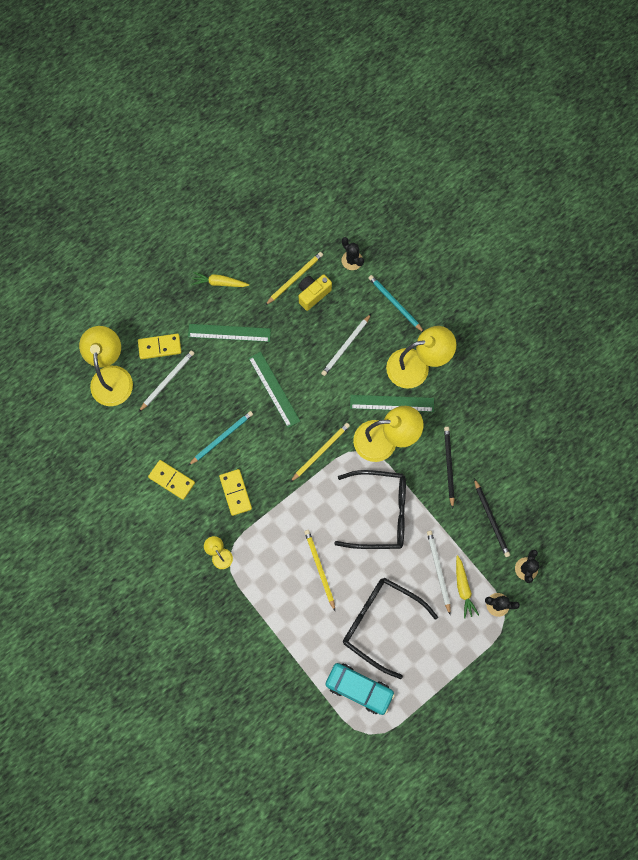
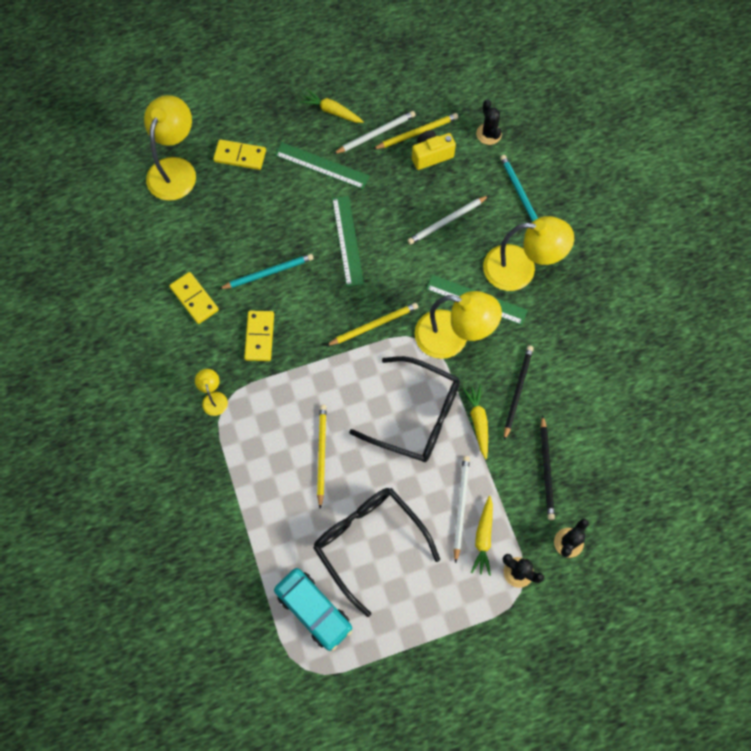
camera: 20 degrees right, 5 degrees down
(167, 380) = (233, 193): white pencil -> white pencil (376, 134)
(428, 500) = (478, 422): none -> yellow carrot

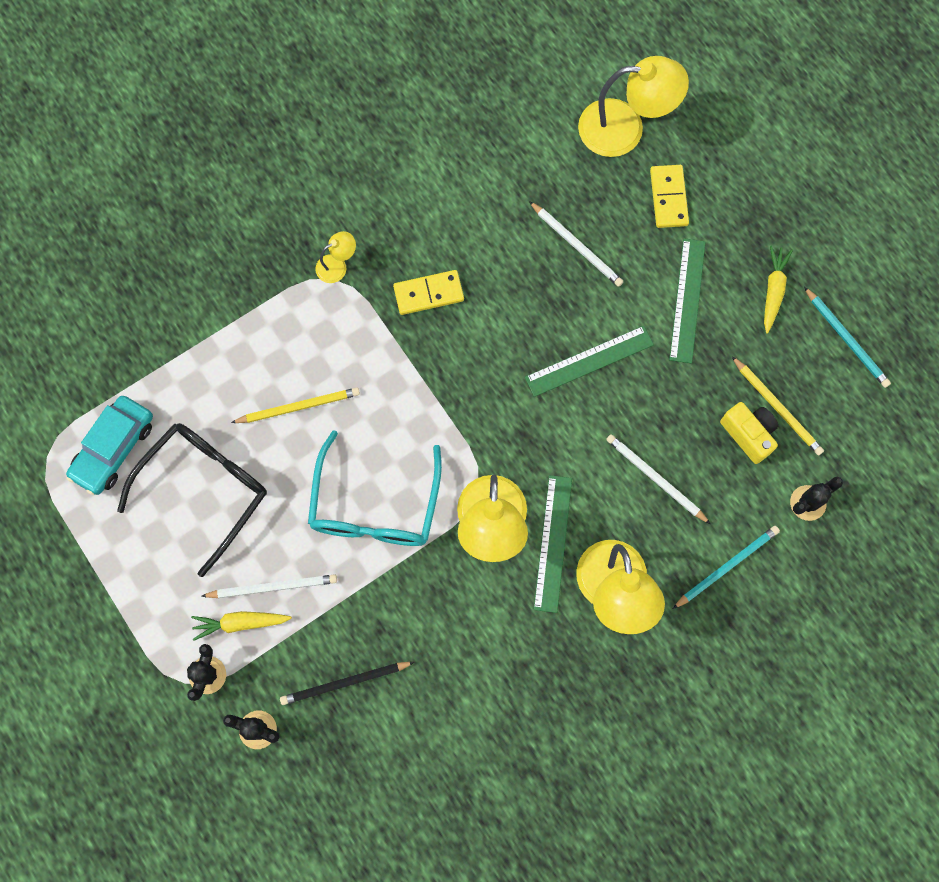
camera: 75 degrees right, 5 degrees up
(194, 299) = (457, 205): yellow domino -> none
(268, 273) = (516, 279): turquoise pencil -> turquoise pencil (846, 339)
(374, 325) = (481, 424): yellow pencil -> none
(376, 134) = (758, 355): white pencil -> white pencil (577, 246)
(416, 416) = (375, 506): black glasses -> turquoise glasses
(478, 422) = (386, 583): yellow carrot -> none
(517, 391) = (440, 624): black pencil -> none

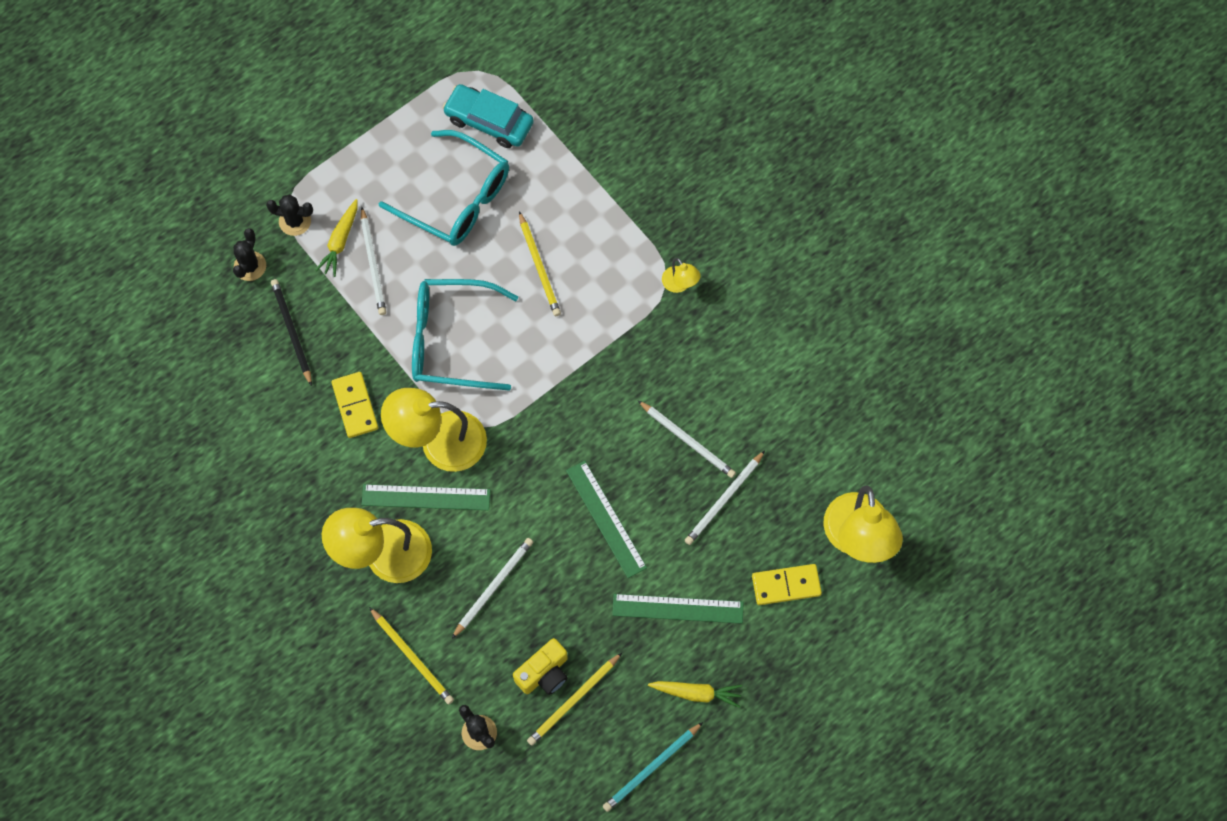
camera: 85 degrees right, 5 degrees down
(205, 489) = (457, 199): black glasses -> turquoise glasses
(240, 623) = (340, 241): yellow carrot -> yellow carrot turned 150 degrees counterclockwise
(428, 293) = (660, 367): yellow domino -> yellow domino (355, 406)
(511, 274) = (688, 440): none -> white pencil
(727, 566) = (412, 657): turquoise pencil -> yellow pencil

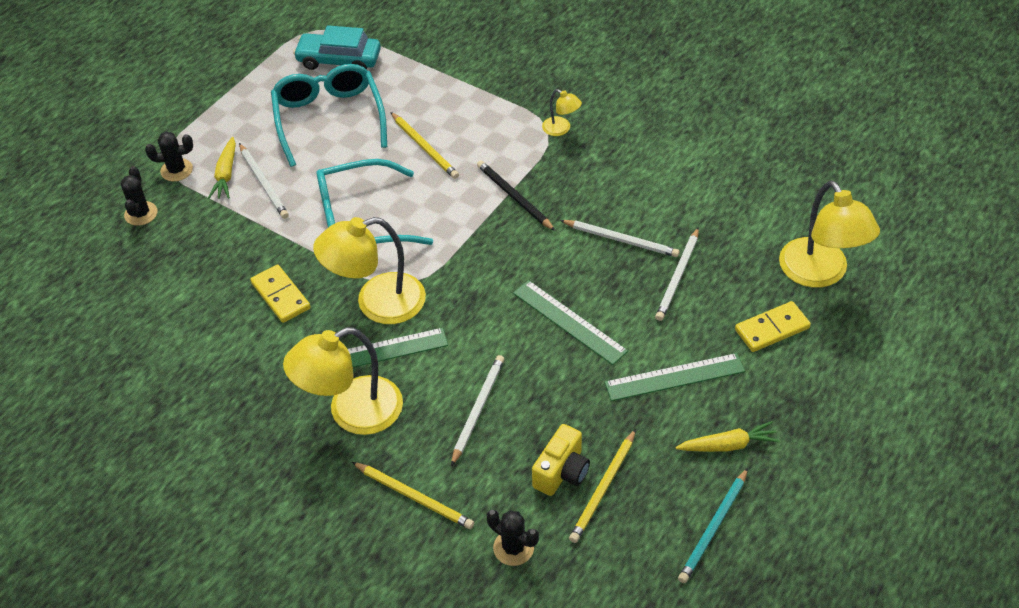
camera: 15 degrees left, 20 degrees down
(292, 331) = (197, 253): black pencil -> black pencil (514, 197)
(457, 199) = (329, 118): turquoise glasses -> turquoise glasses turned 120 degrees counterclockwise

